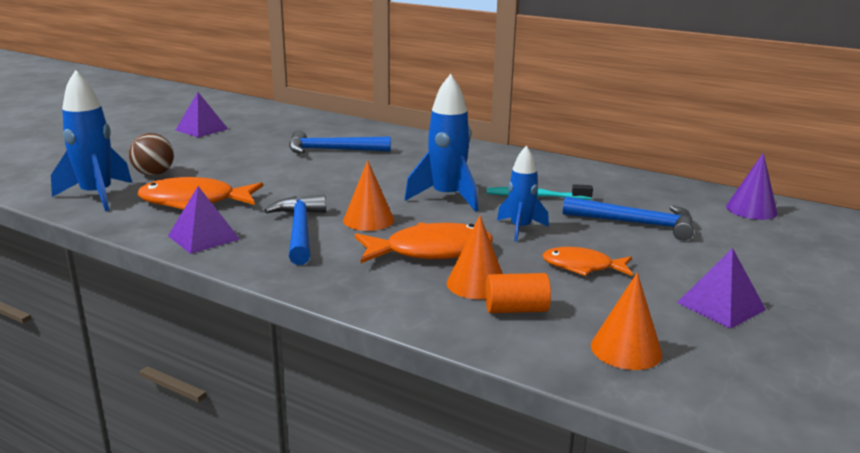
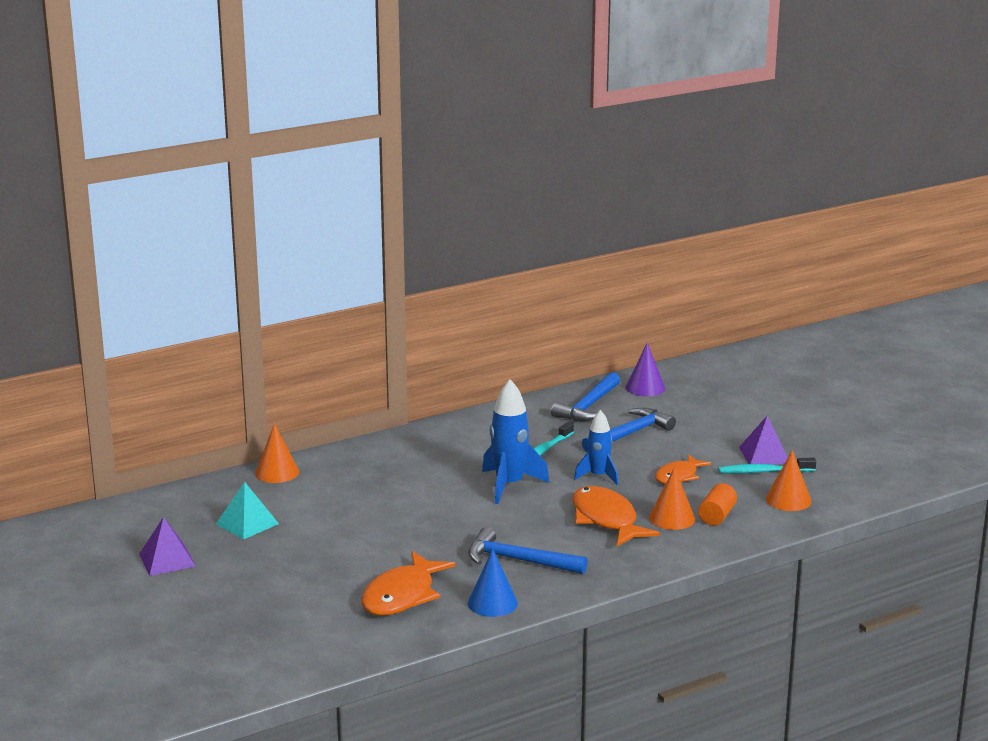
camera: 60 degrees left, 0 degrees up
(97, 196) = (333, 642): blue rocket -> none
(154, 174) = (298, 606): brown ball -> none
(204, 237) = (492, 603): purple pyramid -> blue cone
(276, 136) = (247, 523): none -> turquoise pyramid
(332, 150) = (329, 505): blue hammer -> blue hammer (588, 406)
(368, 220) = (524, 528): orange cone -> orange cone (277, 472)
(430, 251) = (606, 519): orange fish -> orange fish turned 45 degrees counterclockwise
(676, 315) = (764, 471): none -> turquoise toothbrush

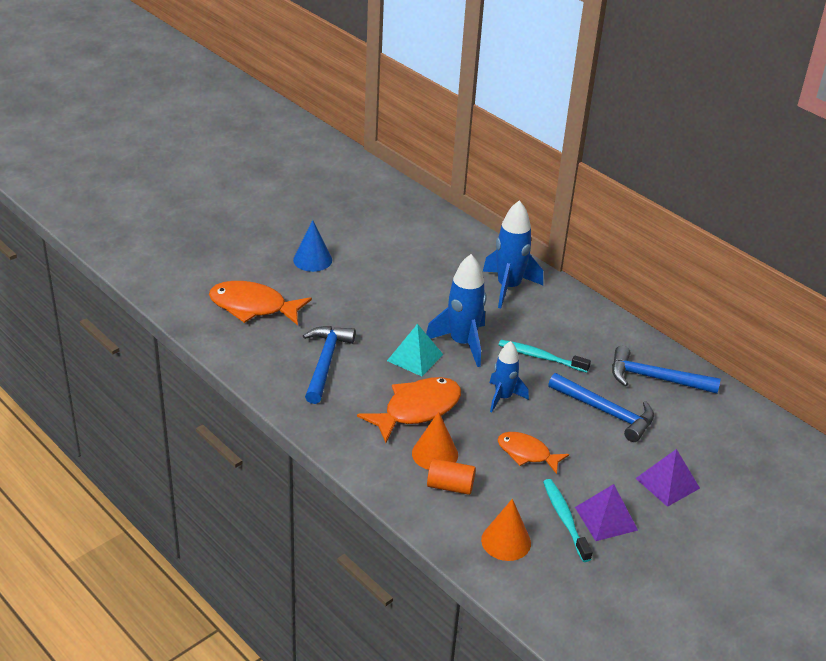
camera: 75 degrees right, 15 degrees up
(167, 560) = (282, 192): purple pyramid -> purple pyramid (667, 483)
(247, 523) = (347, 217): turquoise pyramid -> turquoise pyramid (415, 357)
(277, 472) = (436, 218): orange cone -> none
(425, 451) = (508, 287): none -> blue rocket
(492, 603) = (250, 355): blue cone -> blue cone (312, 260)
(645, 388) = (725, 416): purple cone -> none

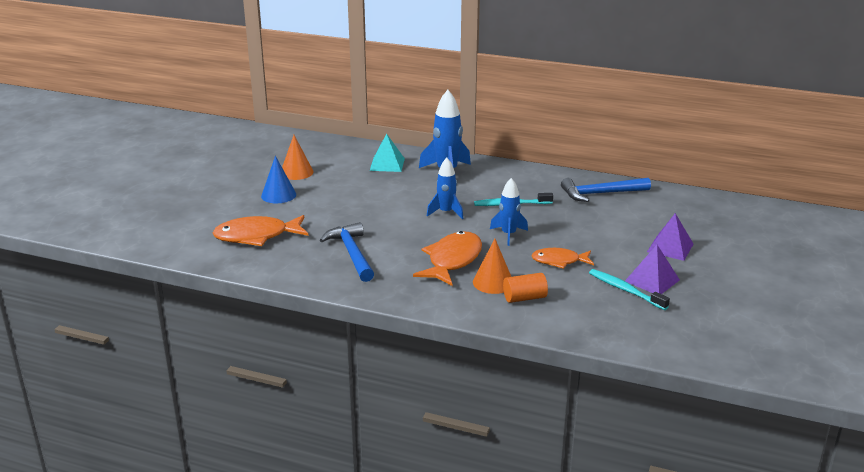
camera: 25 degrees left, 10 degrees down
(415, 357) = (419, 230): turquoise pyramid -> turquoise pyramid (387, 164)
(462, 343) = (446, 212): blue rocket -> blue rocket, size x0.64
(506, 541) = (598, 317): orange cone -> orange cone (296, 172)
(606, 412) = (588, 221): blue hammer -> none

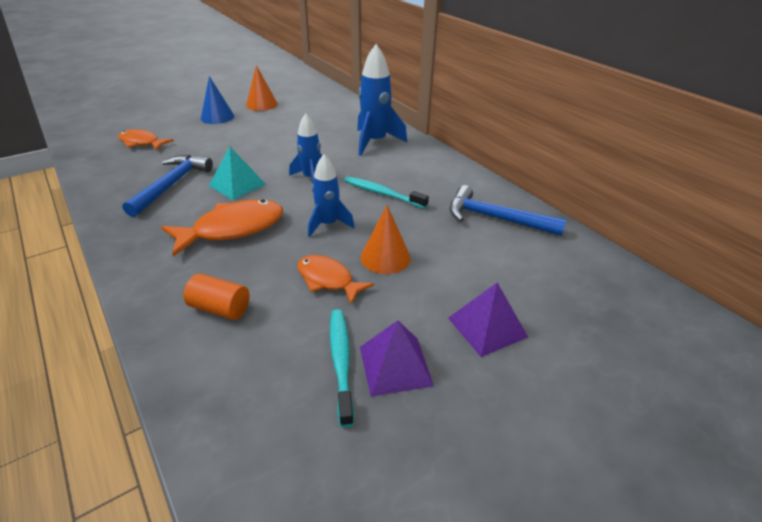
camera: 35 degrees right, 10 degrees up
(257, 236) = (142, 143): orange fish -> orange fish, size x0.63
(387, 164) = (338, 119): turquoise pyramid -> turquoise pyramid (237, 185)
(493, 282) = (224, 272): orange cone -> orange cone (385, 257)

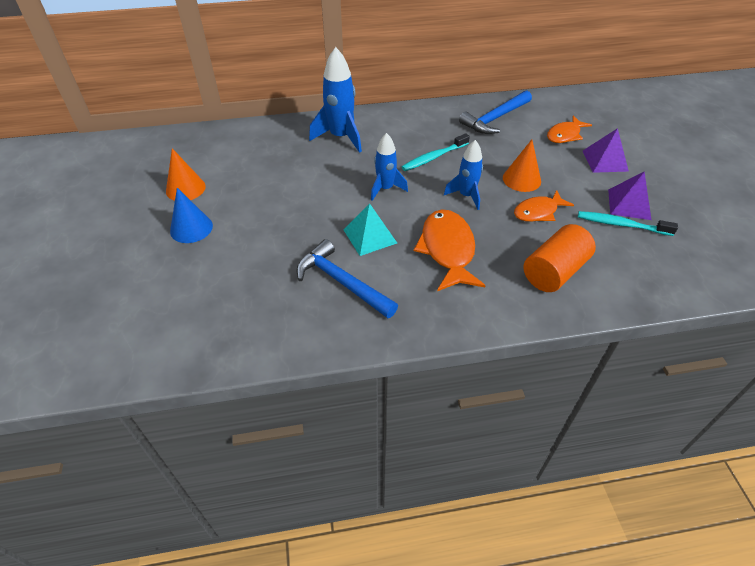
camera: 65 degrees left, 10 degrees up
(142, 143) = (215, 300): orange fish -> orange fish (565, 135)
(220, 308) = (554, 271): orange cylinder -> orange cylinder, size x1.53

